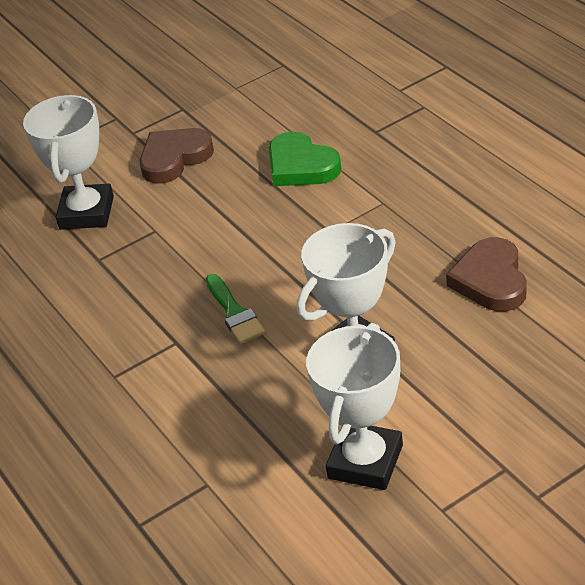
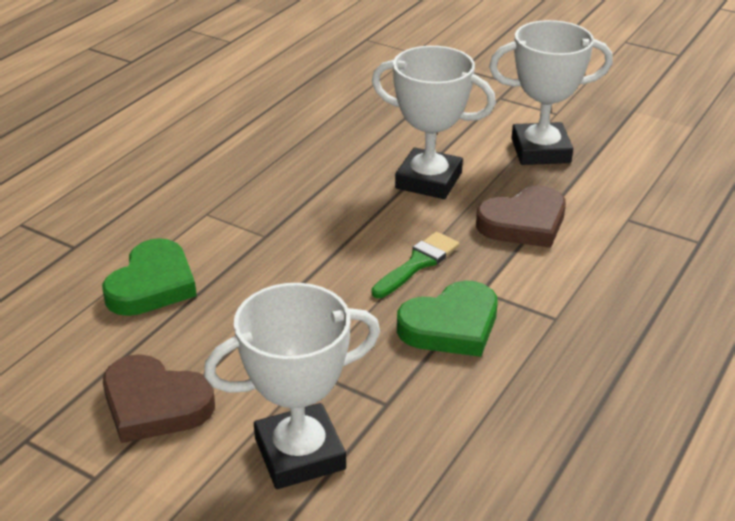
camera: 120 degrees left, 5 degrees down
(148, 312) = (451, 325): none -> green heart
(490, 280) = (300, 135): brown heart -> brown heart (524, 223)

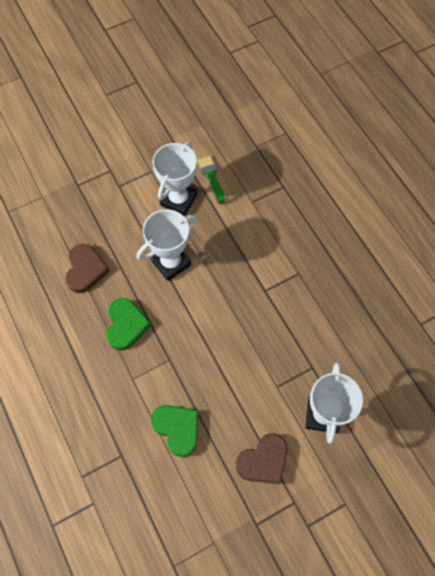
camera: 60 degrees left, 30 degrees up
(418, 263) = (231, 304): green brush -> green brush (211, 177)
(451, 325) = (280, 316): green heart -> green heart (126, 325)
(524, 223) = (229, 244): brown heart -> brown heart (85, 270)

